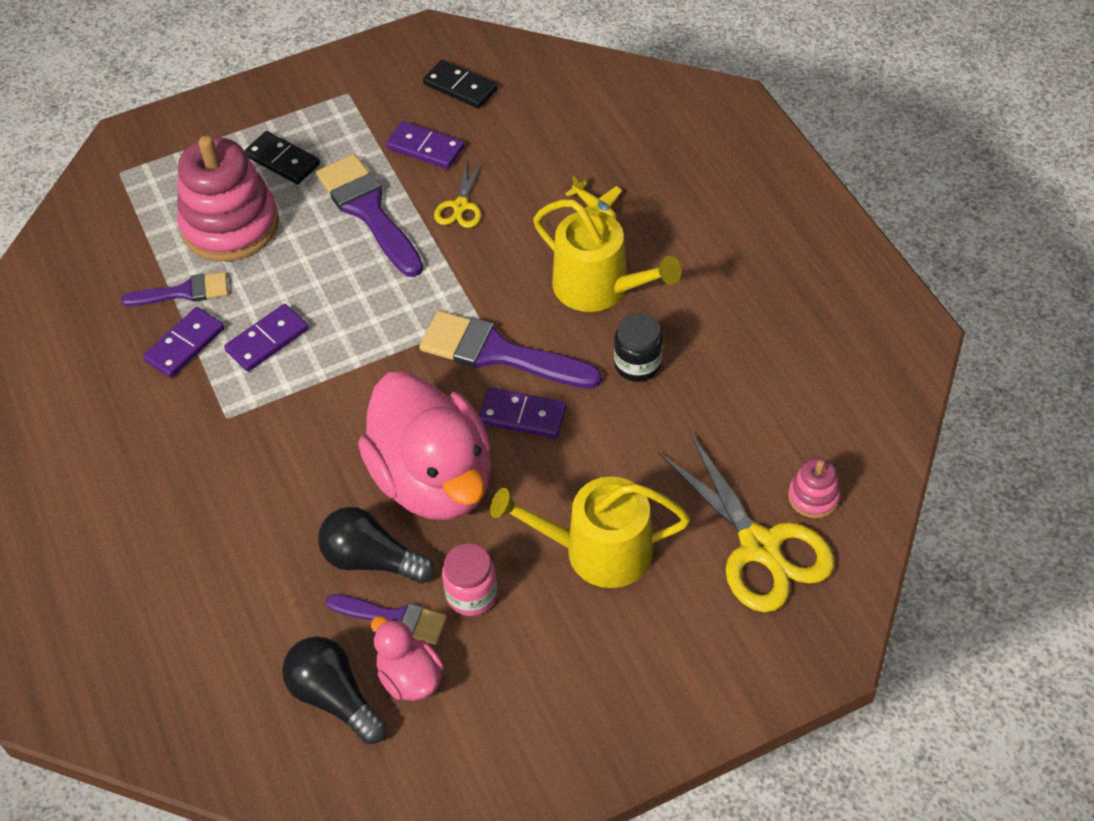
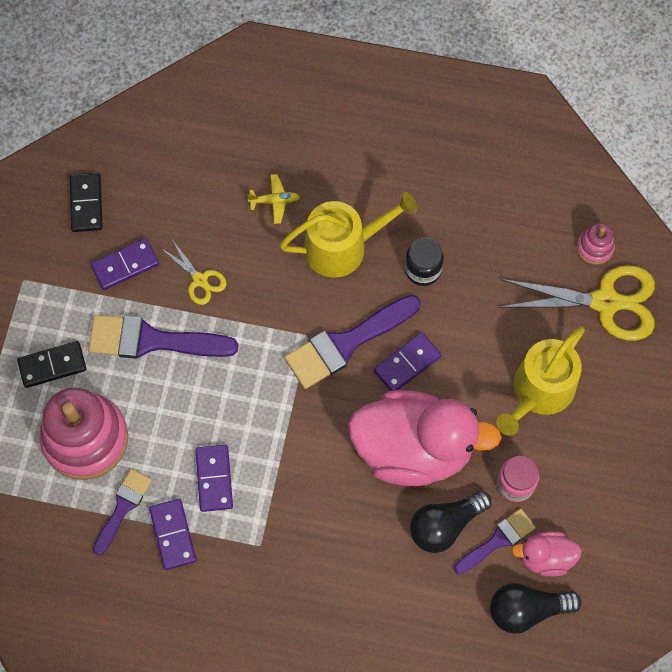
camera: 55 degrees left, 15 degrees up
(460, 87) = (86, 203): black domino -> black domino turned 75 degrees counterclockwise

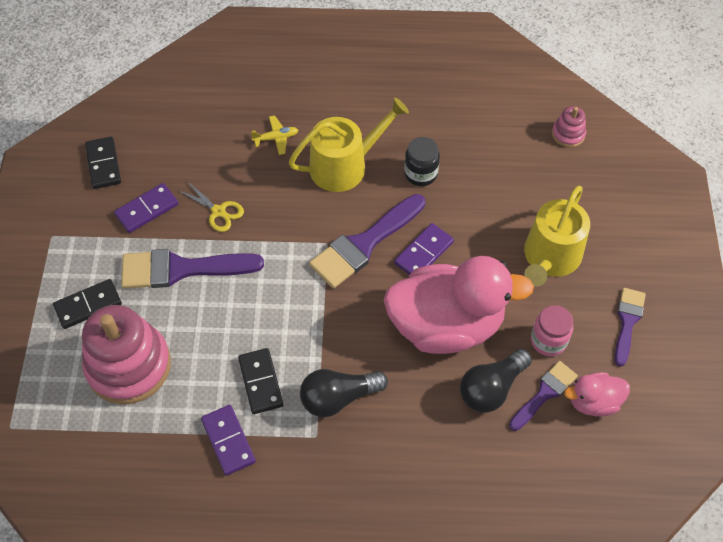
camera: 10 degrees left, 10 degrees down
(123, 507) = (174, 423): purple brush -> purple brush (627, 322)
(214, 479) = (261, 382): purple domino -> black domino
(527, 610) = (588, 453): black light bulb -> black light bulb (338, 397)
(605, 302) = (589, 175): yellow scissors -> none

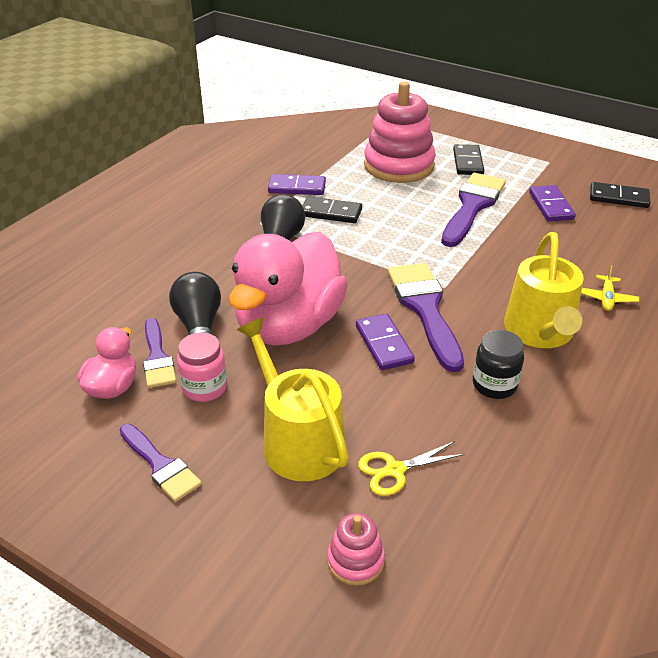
camera: 120 degrees right, 20 degrees down
(218, 211) = (525, 239): yellow scissors -> yellow scissors (395, 470)
(568, 134) = (481, 570): pink stacking toy -> pink stacking toy (355, 560)

